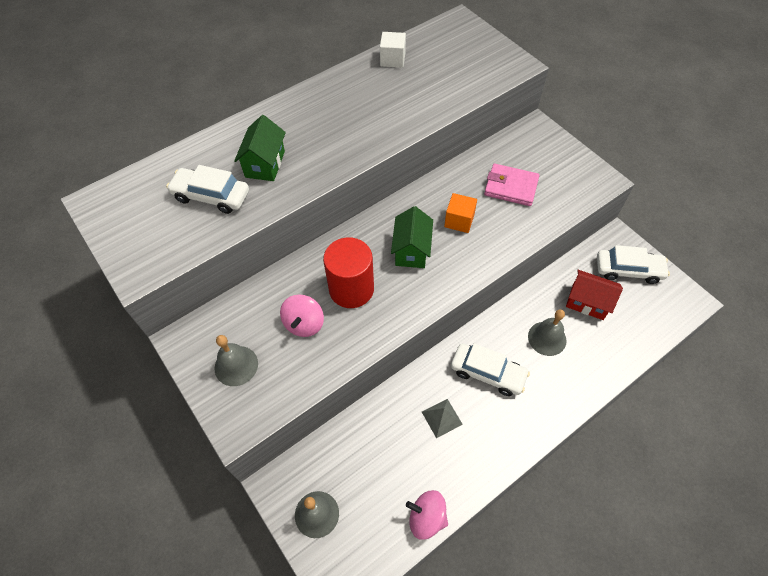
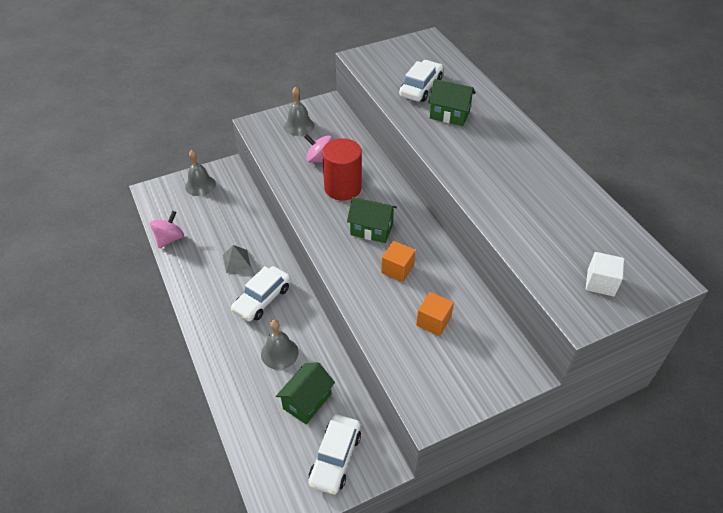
camera: 100 degrees right, 10 degrees down
(392, 59) = (589, 209): white cube -> white cube (600, 283)
(511, 187) = (433, 321): pink wallet -> orange cube
(587, 302) = (307, 401): red house -> green house

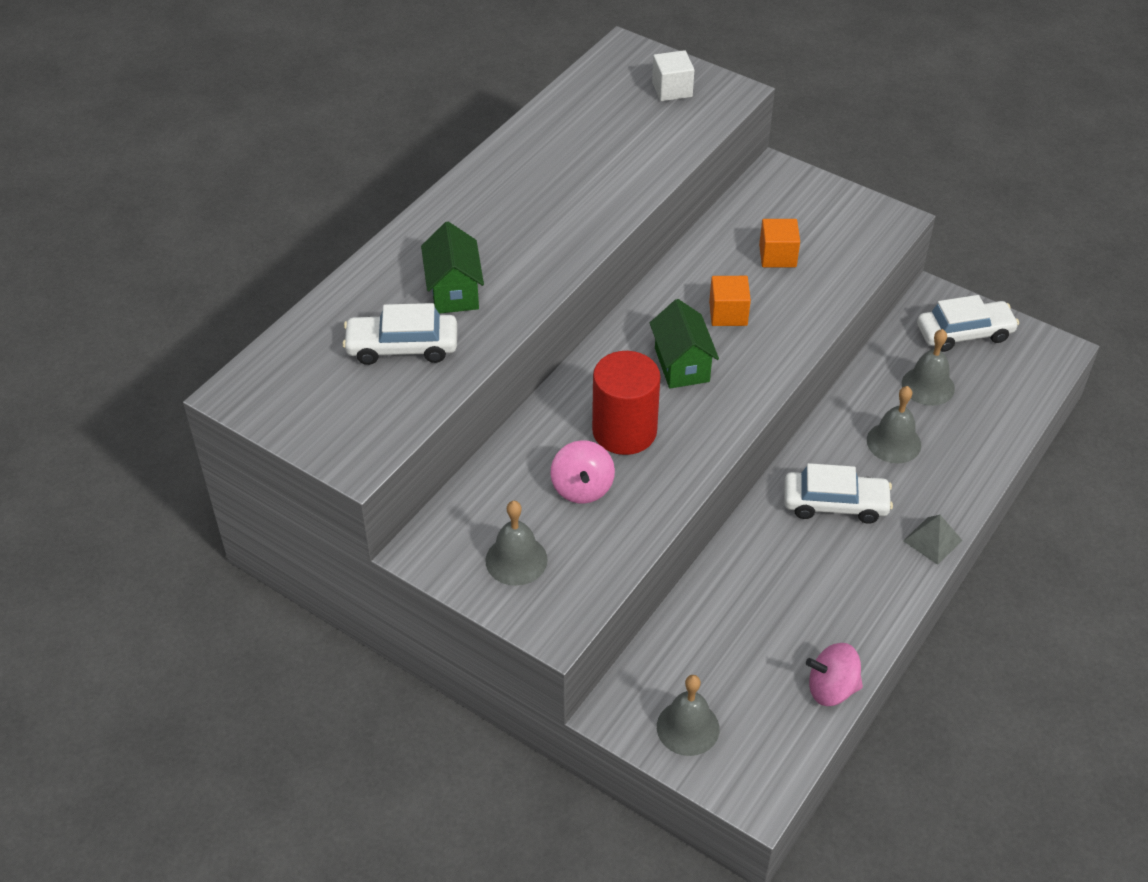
camera: 120 degrees left, 0 degrees up
(236, 261) = (799, 572): grey pyramid -> grey pyramid (932, 540)
(307, 401) = (928, 386): green house -> grey bell

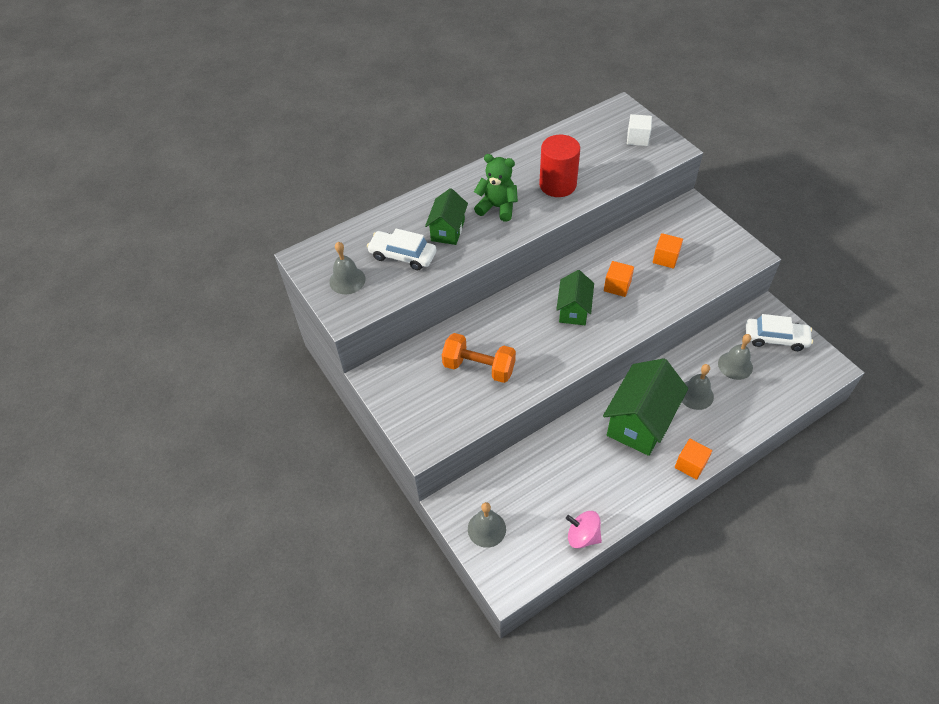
camera: 25 degrees right, 5 degrees up
(513, 238) = (497, 207): none -> green teddy bear
(516, 560) = (421, 399): grey bell -> grey bell (347, 280)
(582, 488) = (479, 367): pink spinning top -> orange dumbbell
(624, 431) = (520, 340): red cylinder -> red cylinder (557, 185)
(835, 504) = (640, 422): white car -> green house
(932, 540) = (690, 464): grey pyramid -> orange cube

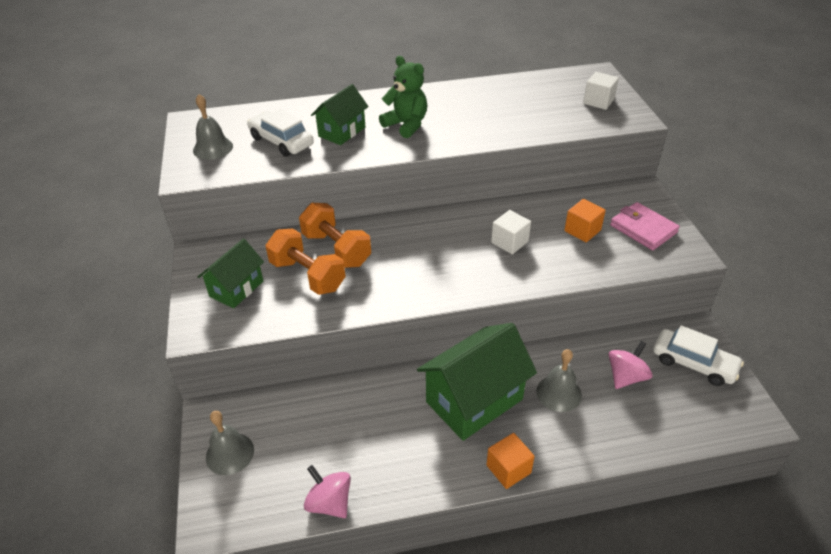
camera: 20 degrees right, 10 degrees down
(486, 336) = (336, 249): none -> orange dumbbell
(557, 185) = (483, 120): red cylinder -> none
(573, 310) = (446, 251): green house -> green house (236, 289)
(617, 286) = (509, 242): orange cube -> white cube
(708, 243) = (643, 229): none -> pink wallet
(735, 365) = (626, 377): grey bell -> pink spinning top

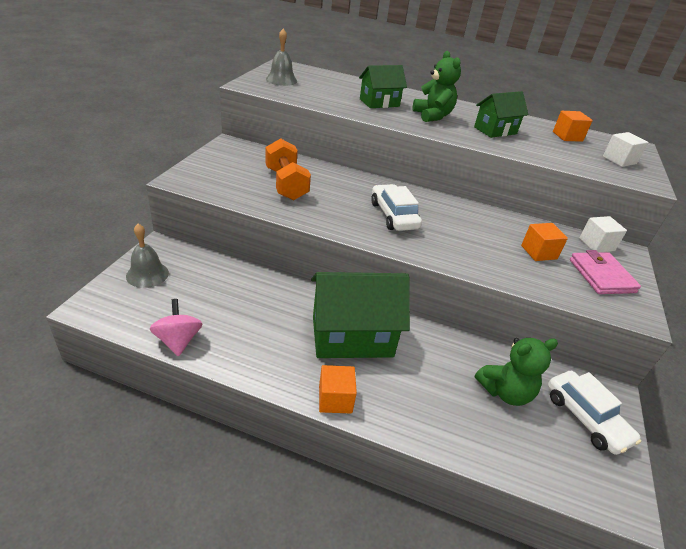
camera: 25 degrees right, 5 degrees down
(236, 289) = (231, 170): green house -> green house (495, 130)
(281, 141) = (330, 92): white car -> white car (393, 215)
(336, 249) = (322, 179): orange dumbbell -> none
(509, 242) = (464, 232): white cube -> white cube (596, 244)
(538, 91) = (567, 136): none -> orange cube
(559, 393) = (430, 370): grey bell -> none
(626, 377) = (505, 392): pink spinning top -> green teddy bear

